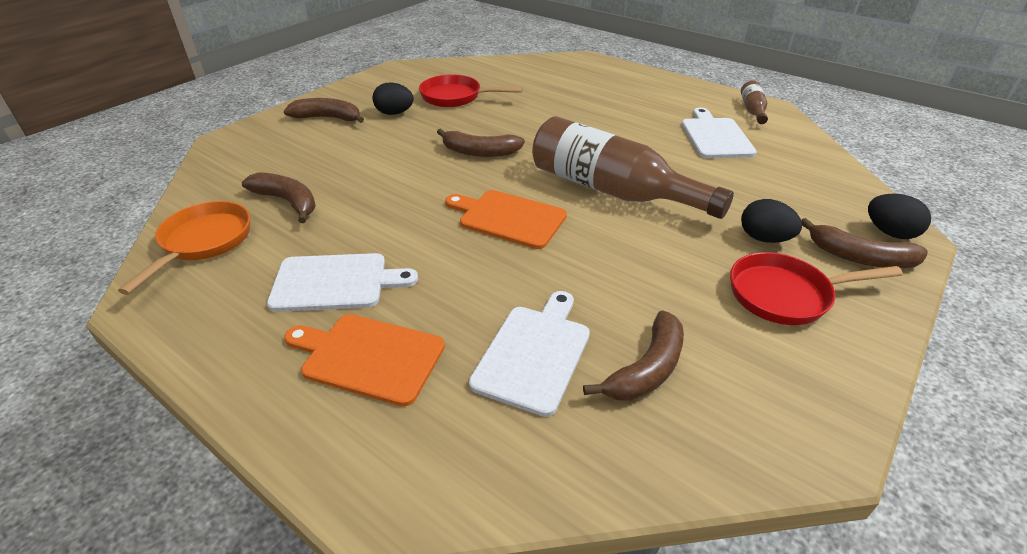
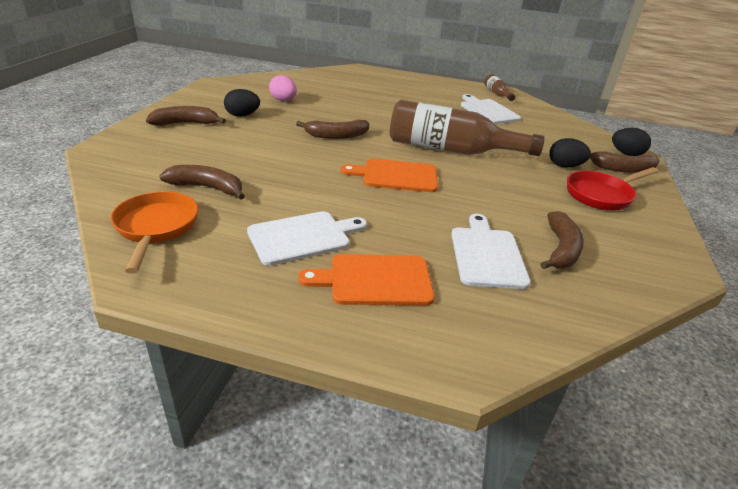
camera: 25 degrees left, 5 degrees down
(456, 97) = (283, 100): red pan -> pink egg

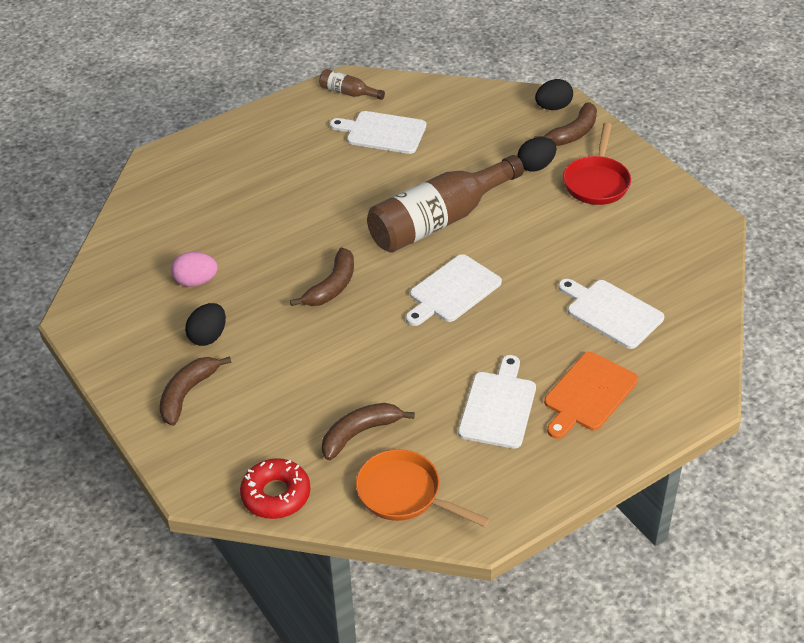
camera: 45 degrees left, 10 degrees up
(113, 177) = (276, 495): none -> red donut
(396, 176) = (452, 291): orange cutting board -> white cutting board
(561, 249) = (640, 266): brown banana -> none

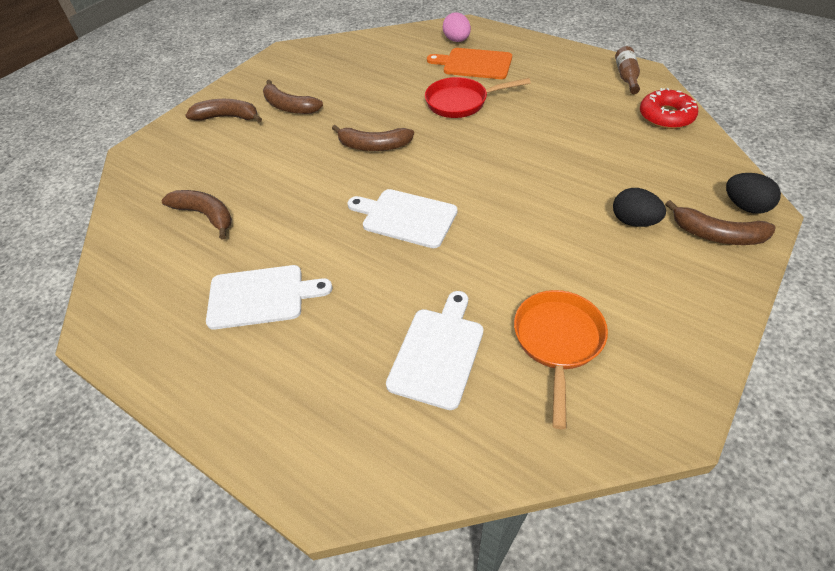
camera: 70 degrees right, 5 degrees up
(196, 281) = (345, 82): pink egg -> pink egg (456, 40)
(208, 336) = (289, 107): black egg -> brown banana
(276, 495) = (131, 191): red donut -> red donut (666, 116)
(382, 132) = (591, 111): white cutting board -> none
(405, 494) = (138, 264): orange pan -> orange pan (557, 342)
(439, 221) = (497, 180): brown bottle -> none
(588, 394) = (299, 367): orange cutting board -> orange cutting board (474, 64)
(596, 182) = (650, 278): red pan -> red pan (461, 102)

